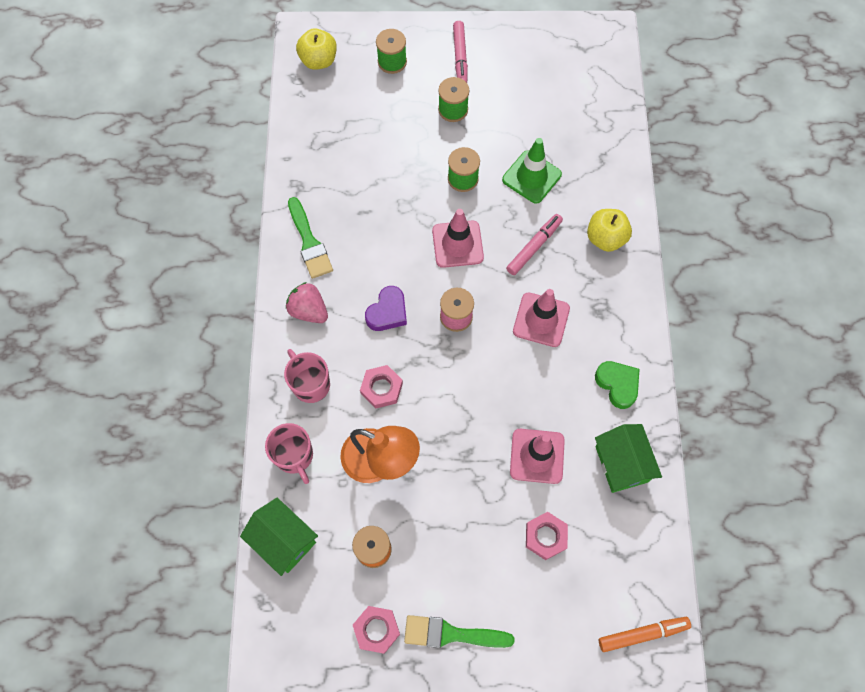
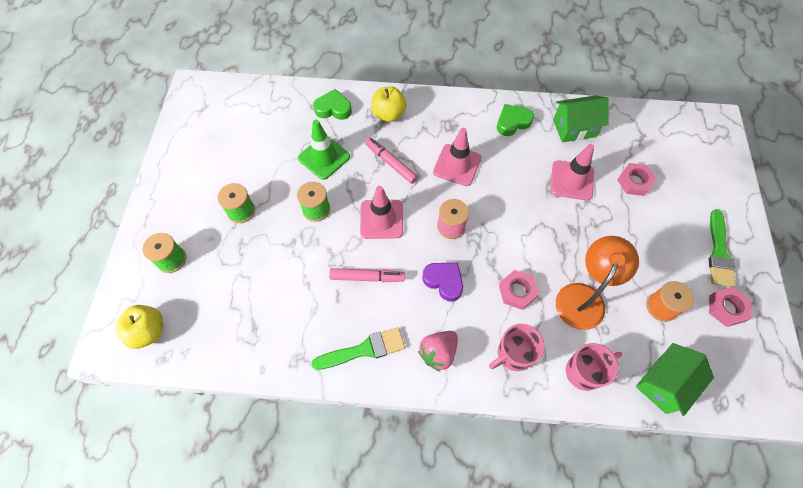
camera: 85 degrees left, 5 degrees down
(460, 57) = (184, 200): pink marker -> pink marker (367, 277)
(603, 177) = (333, 109): none -> green heart
(643, 634) = (695, 132): orange marker -> none

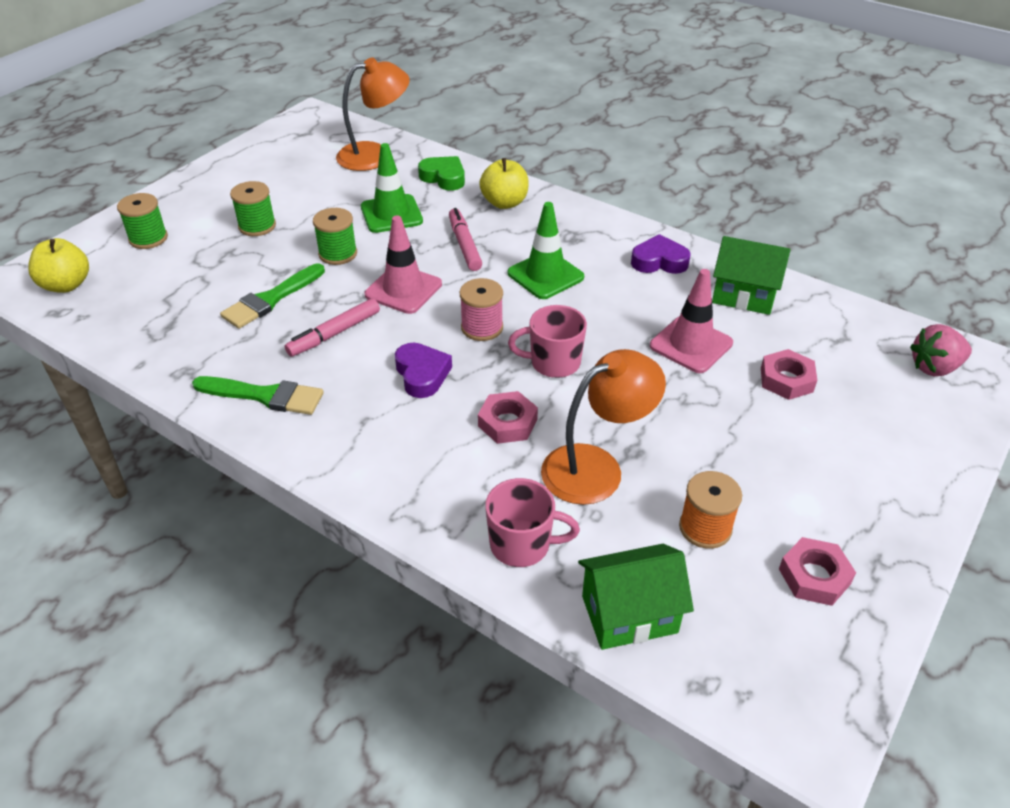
camera: 30 degrees right, 20 degrees down
(271, 107) = (375, 155): none -> orange lamp
(367, 277) = (334, 334): pink marker -> pink marker turned 105 degrees clockwise
(438, 353) = (348, 437): pink strawberry -> pink strawberry (934, 367)
(457, 165) = (545, 275): pink traffic cone -> green traffic cone
(512, 122) = (659, 261): green heart -> purple heart
(513, 354) = (441, 482): pink mug -> pink mug (553, 363)
(719, 252) = (858, 508): green brush -> green brush (271, 299)

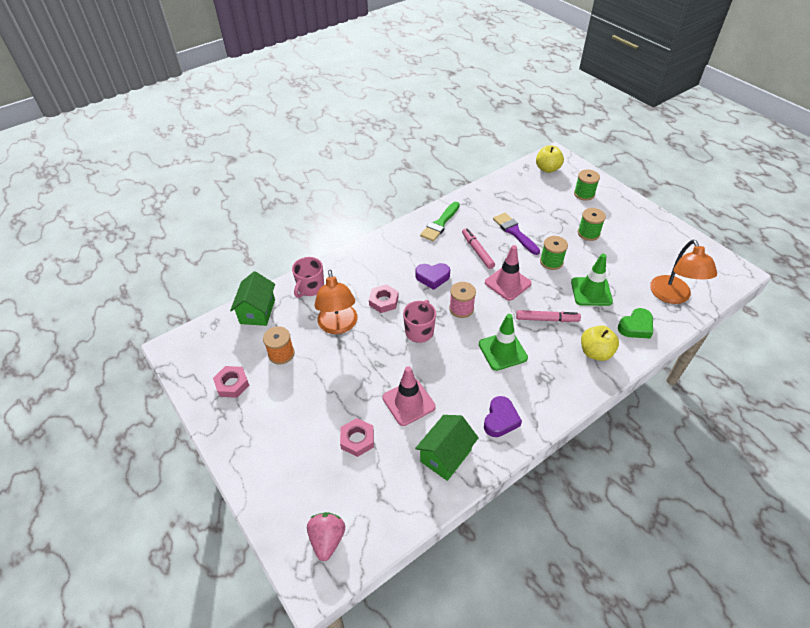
camera: 110 degrees right, 5 degrees up
(271, 299) = (515, 232): green brush -> purple brush

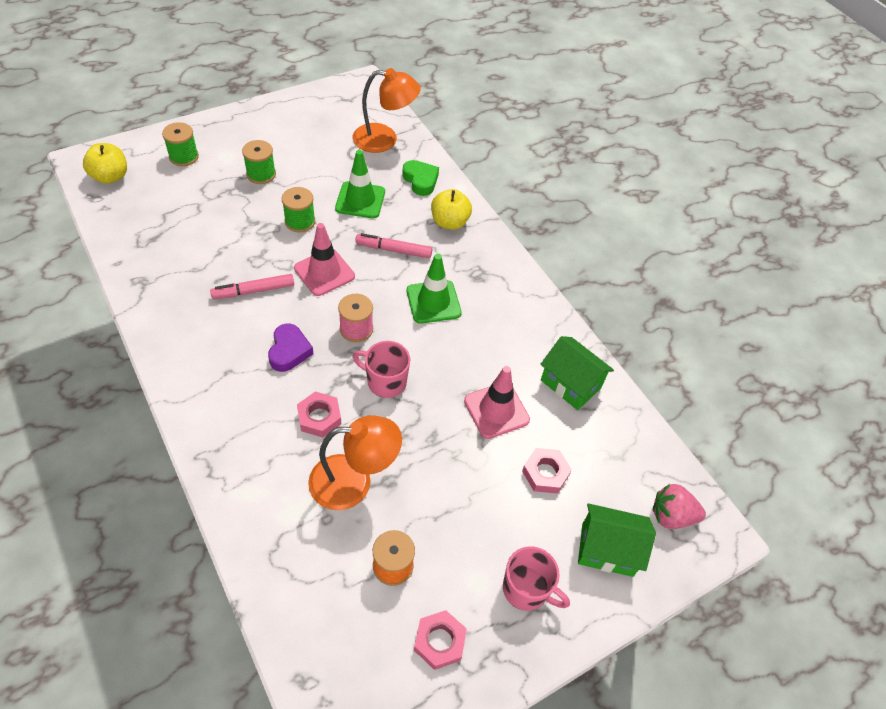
camera: 90 degrees left, 5 degrees up
(257, 311) = (294, 605): green house -> green house (607, 549)
(310, 288) = (263, 518): pink mug -> pink mug (526, 589)
(440, 224) = (177, 323): green brush -> none
(500, 420) = (528, 325): purple heart -> none
(515, 232) = (231, 243): purple brush -> none
(547, 319) = (393, 250): pink marker -> pink marker turned 90 degrees counterclockwise

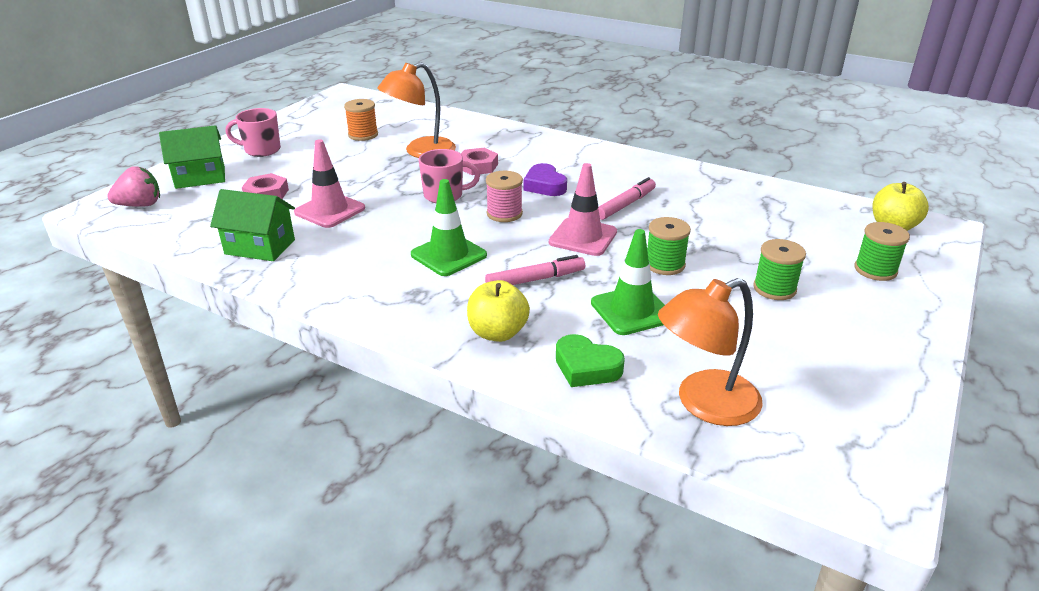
camera: 155 degrees right, 20 degrees down
(439, 641) = (313, 124): pink nut -> none

